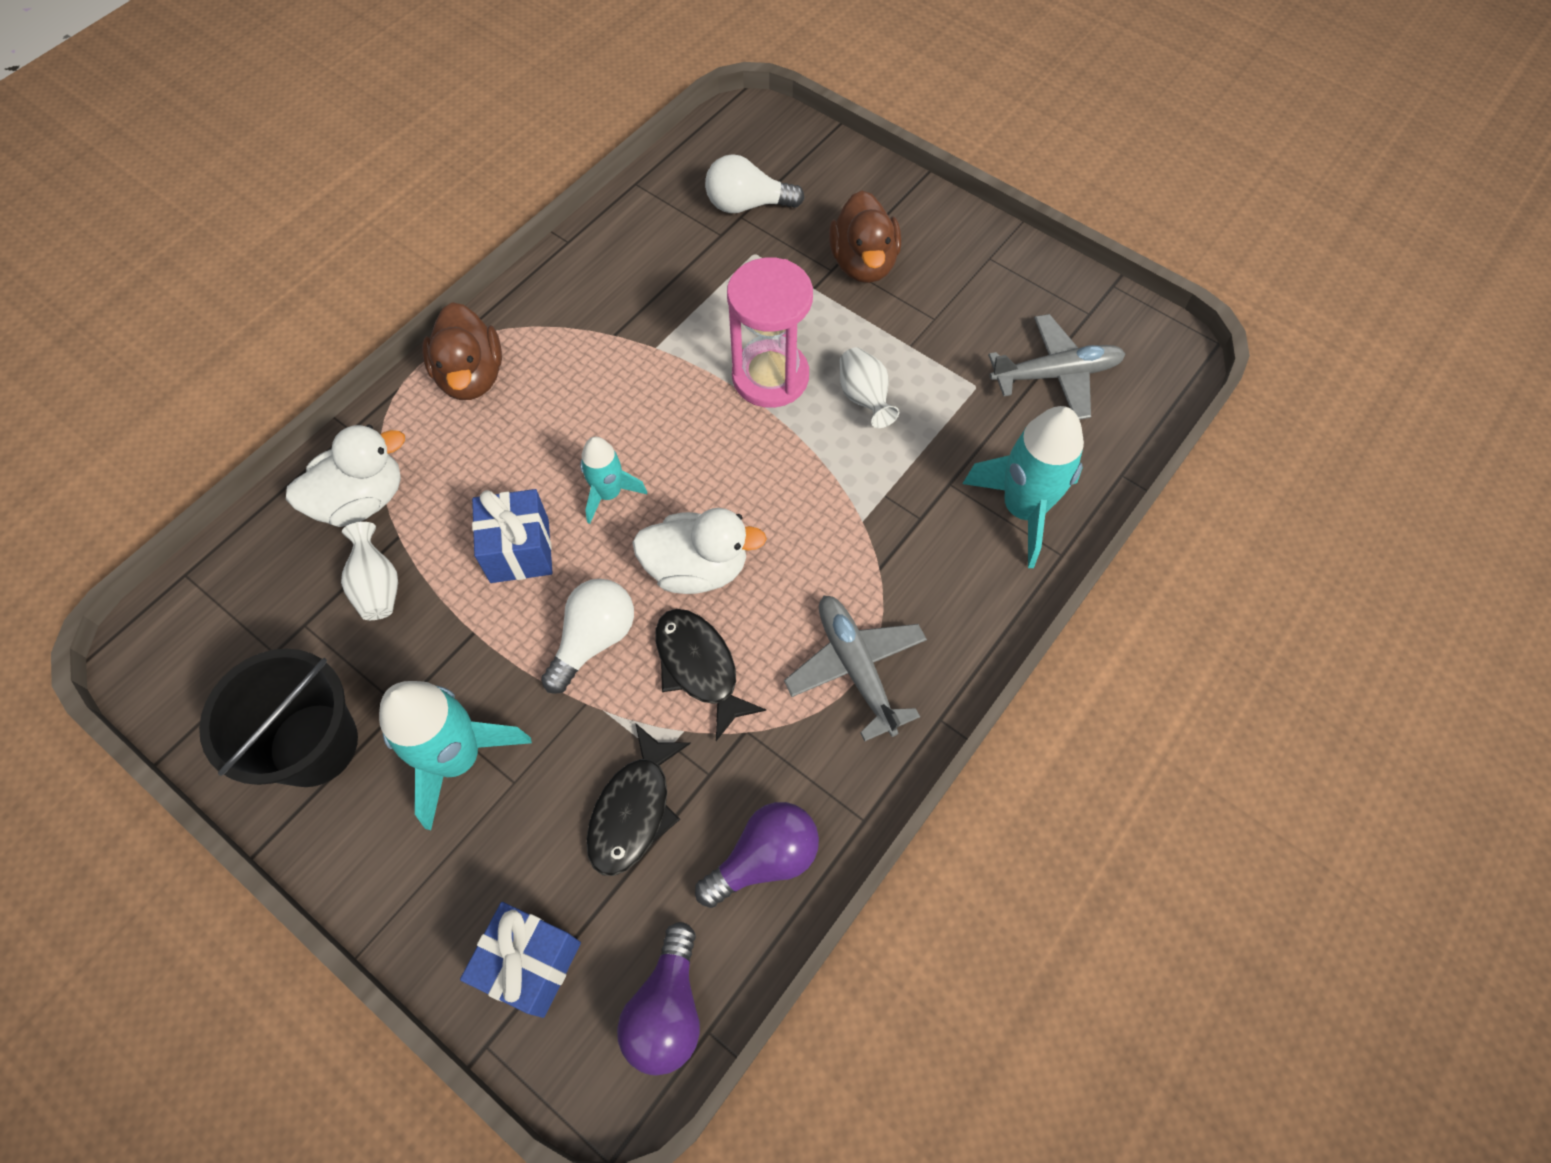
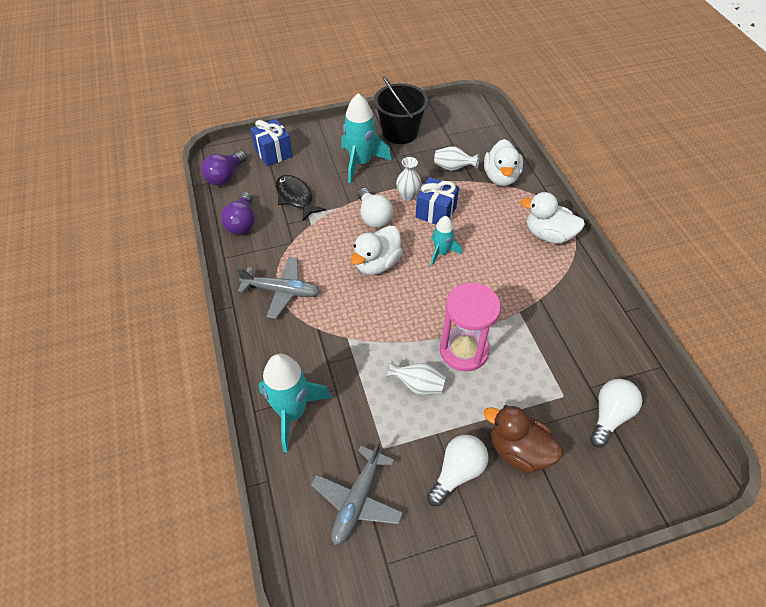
camera: 125 degrees right, 10 degrees down
(471, 376) = (548, 235): brown duck -> white duck
(503, 617) = (408, 196): none -> white vase
(667, 1009) = (225, 176): purple light bulb -> purple light bulb turned 105 degrees counterclockwise
(699, 667) = (331, 242): black fish -> none
(939, 304) = (457, 472): none -> white light bulb

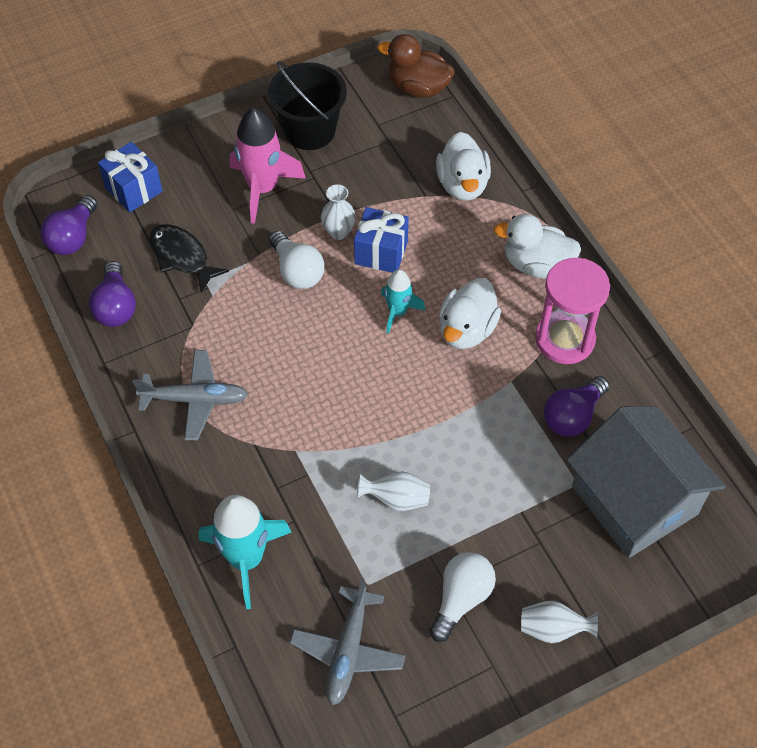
camera: 10 degrees left, 5 degrees up
(361, 163) = (263, 188): turquoise rocket -> pink rocket
(377, 263) = (314, 340): white duck -> white duck (466, 330)
(453, 168) = (394, 178): white vase -> white vase (553, 629)
(464, 350) = (447, 444): pink hourglass -> pink hourglass (564, 339)
(519, 451) = (530, 560): brown duck -> brown duck (418, 88)
(565, 344) = (573, 416): none -> purple light bulb
(609, 416) = (634, 500): white light bulb -> grey house

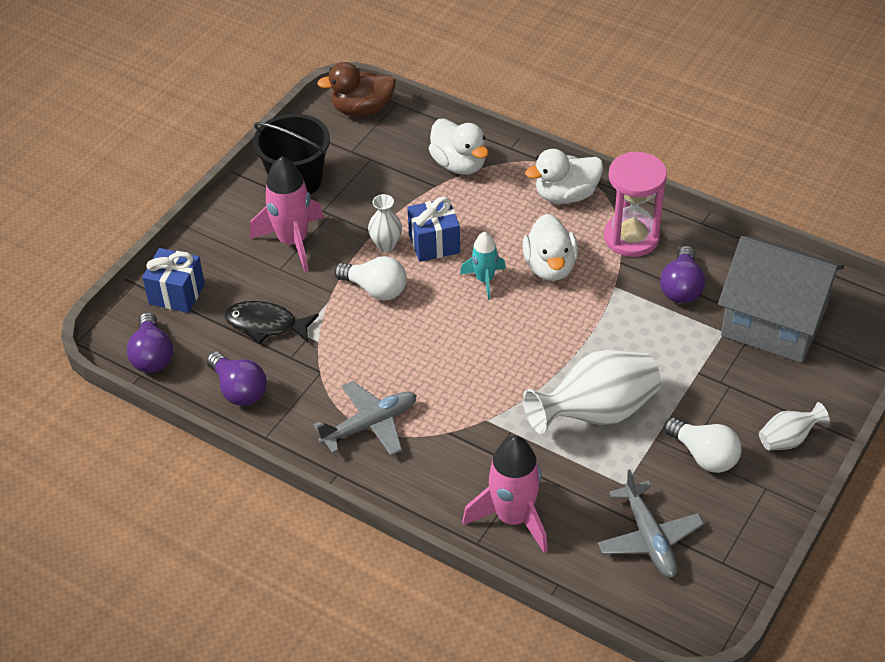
camera: 30 degrees left, 10 degrees down
(246, 559) = (513, 518): turquoise rocket -> pink rocket
(396, 499) = (596, 413): white vase -> white vase, size x1.99
(461, 599) = (704, 455): white light bulb -> white light bulb turned 135 degrees clockwise

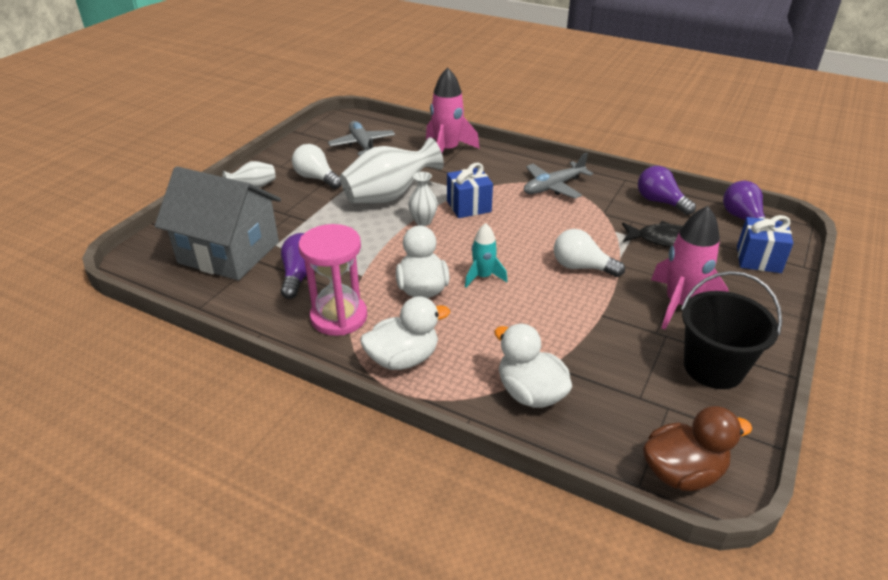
camera: 175 degrees right, 10 degrees down
(386, 244) = (585, 304): white vase -> white vase (423, 221)
(434, 243) = (538, 306): blue gift -> blue gift (469, 206)

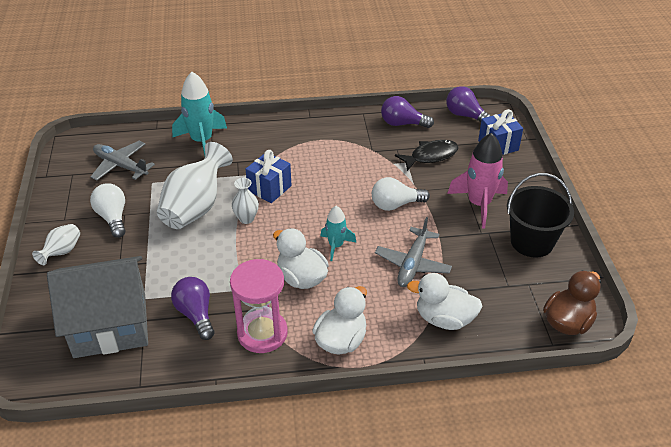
camera: 35 degrees left, 5 degrees up
(316, 178) = (113, 217): white light bulb -> white light bulb turned 60 degrees clockwise
(447, 151) = (202, 141): pink rocket -> turquoise rocket
(553, 187) = (317, 142): grey plane -> grey plane (412, 264)

